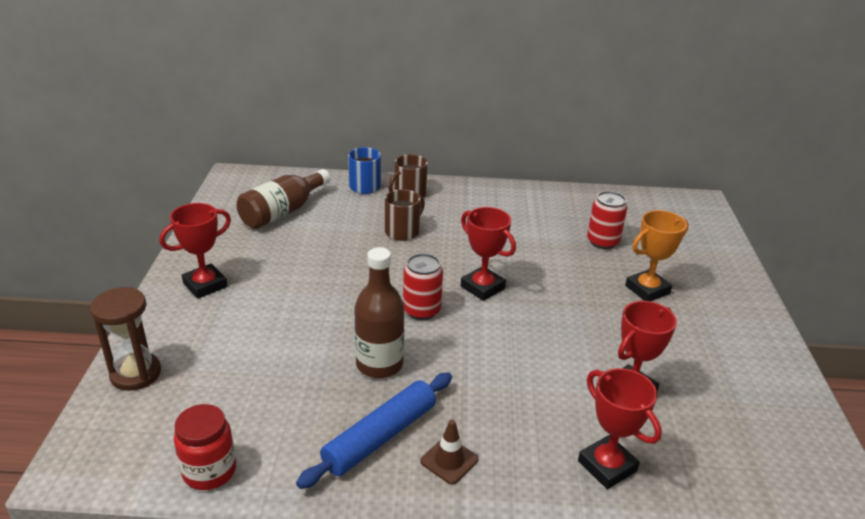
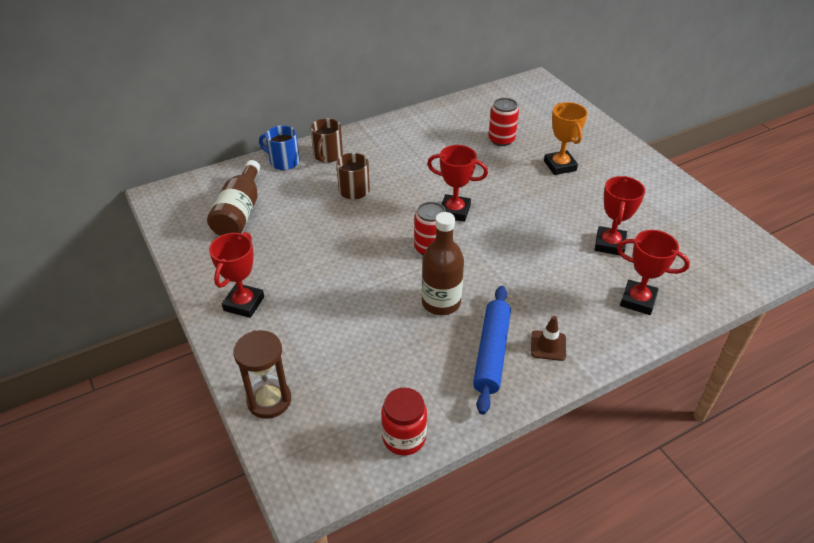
camera: 30 degrees left, 10 degrees up
(647, 290) = (560, 166): orange trophy -> orange trophy turned 45 degrees counterclockwise

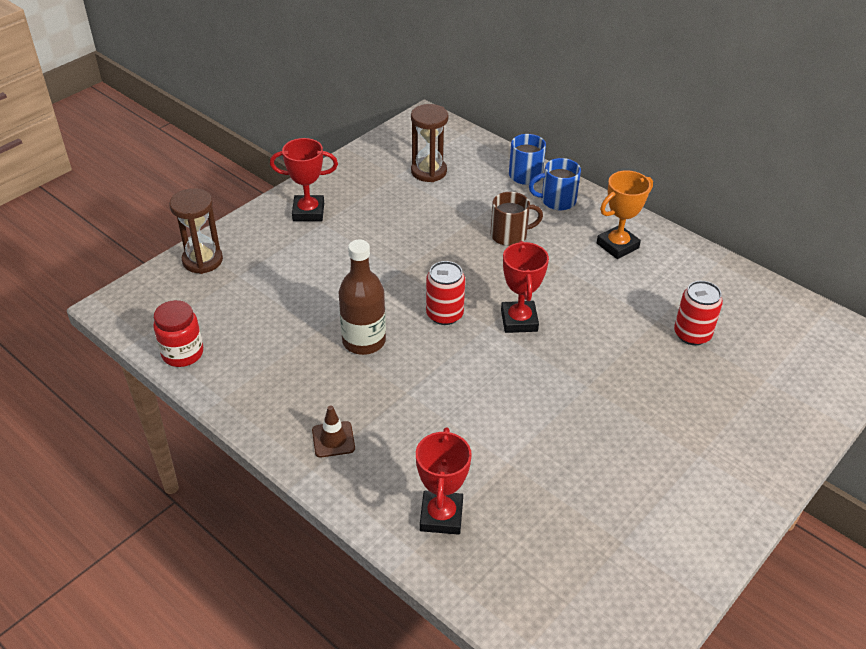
camera: 70 degrees right, 0 degrees up
(239, 212) = (429, 171): brown bottle -> brown hourglass
(327, 155) = (557, 201): brown mug -> blue mug
(491, 353) = (306, 394): blue rolling pin -> none
(560, 166) = (674, 402): orange trophy -> orange trophy (617, 245)
(609, 244) = (536, 476): red trophy -> none

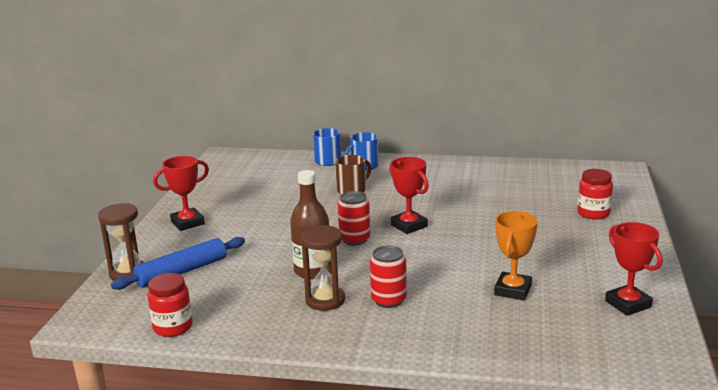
camera: 30 degrees left, 20 degrees down
(248, 281) = (182, 272): none -> blue rolling pin
(333, 439) = (352, 327): brown traffic cone -> none
(429, 171) = (256, 178): brown hourglass -> brown hourglass (325, 300)
(441, 516) = (477, 333): red trophy -> red trophy (628, 304)
(617, 245) = (428, 174): orange trophy -> orange trophy (512, 290)
(692, 334) = (522, 197): red can -> red can (388, 300)
(752, 403) = (593, 213): none -> red jar

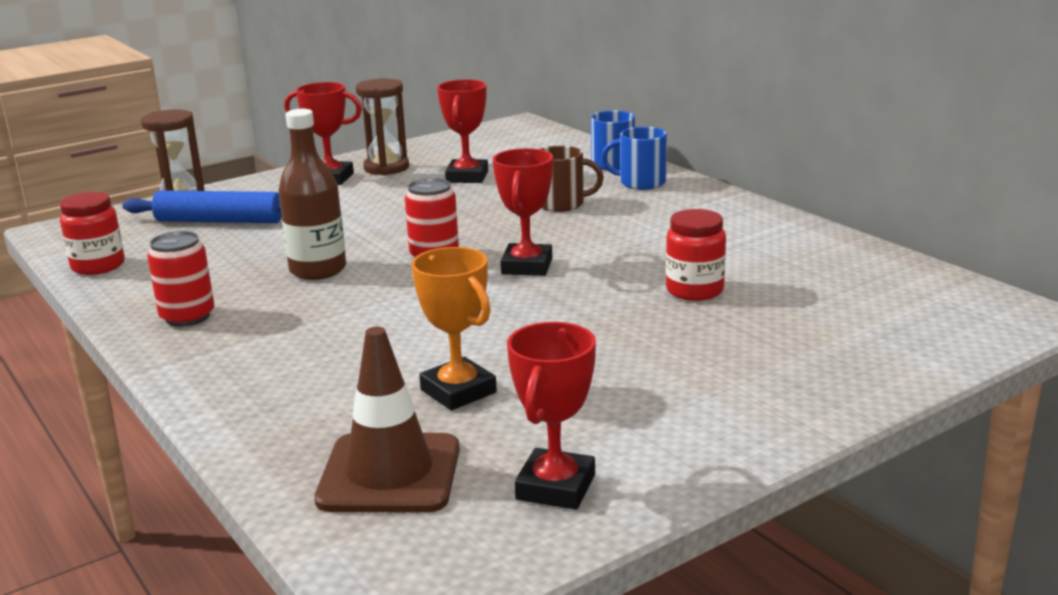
camera: 45 degrees right, 0 degrees up
(268, 194) = (467, 177): none -> red trophy
(325, 300) = (258, 303): brown hourglass -> brown hourglass (386, 168)
(388, 300) = (310, 333): red can -> red can (187, 317)
(512, 290) = (458, 391): orange trophy -> orange trophy turned 75 degrees clockwise
(567, 333) = (389, 474): none -> brown traffic cone
(593, 213) = (814, 353): red jar -> red jar (694, 290)

